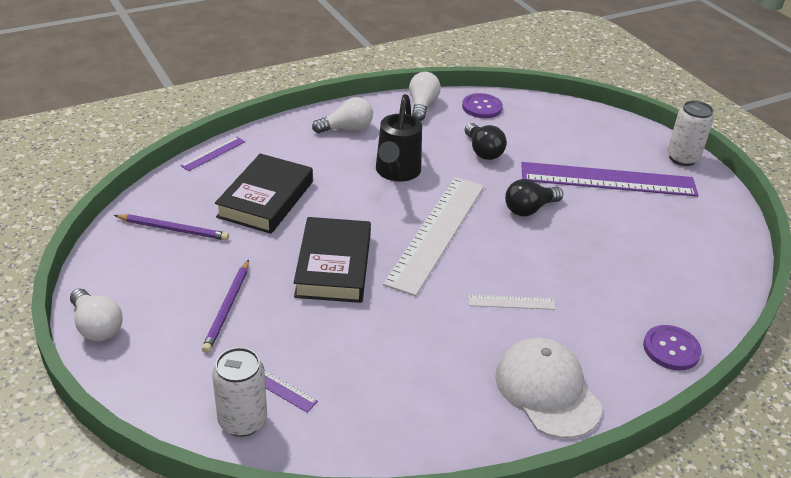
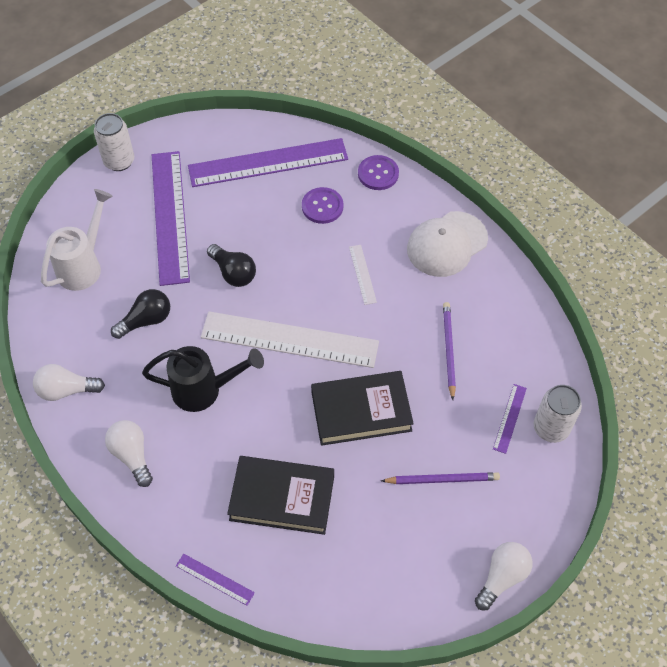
camera: 100 degrees left, 20 degrees up
(173, 229) = (355, 567): purple pencil -> purple pencil (448, 350)
(482, 107) = (58, 332): purple button -> purple button (322, 206)
(552, 126) = (84, 265): none -> white watering can
(685, 257) = (268, 163): none -> purple ruler

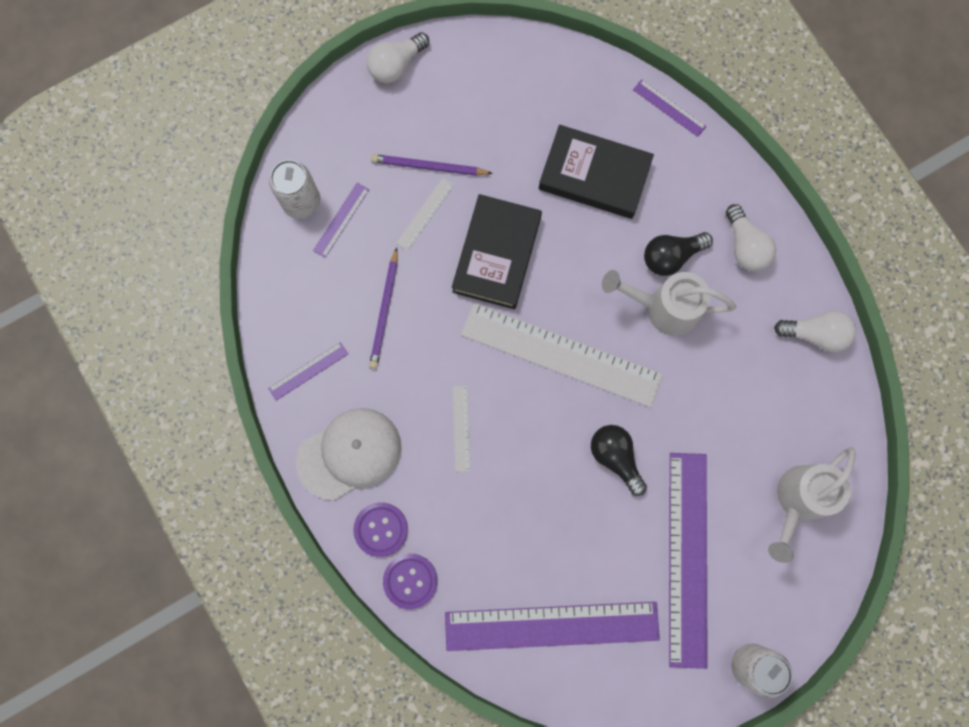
camera: 170 degrees left, 20 degrees up
(146, 320) = (724, 408): black light bulb -> black light bulb (671, 256)
(205, 390) = (662, 308): black watering can -> white watering can
(322, 206) = (492, 539): purple button -> purple button (381, 529)
(361, 411) = (497, 254): black book -> black book turned 75 degrees counterclockwise
(434, 436) = (425, 214): none -> white ruler
(498, 295) = (308, 371): none -> purple ruler

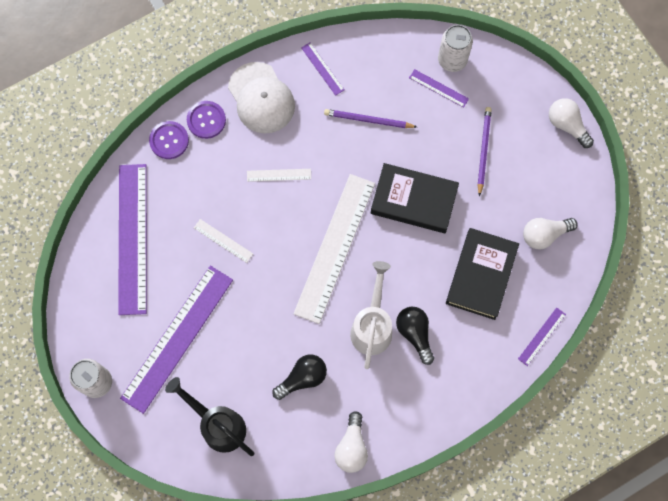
camera: 90 degrees right, 5 degrees down
(425, 214) = (445, 148): white ruler -> white ruler (223, 241)
(615, 457) = (255, 286): black light bulb -> black light bulb (303, 378)
(687, 558) = (177, 338): purple ruler -> purple ruler turned 60 degrees counterclockwise
(745, 246) = (424, 393): white light bulb -> white light bulb (544, 235)
(797, 501) = (218, 424): white watering can -> black watering can

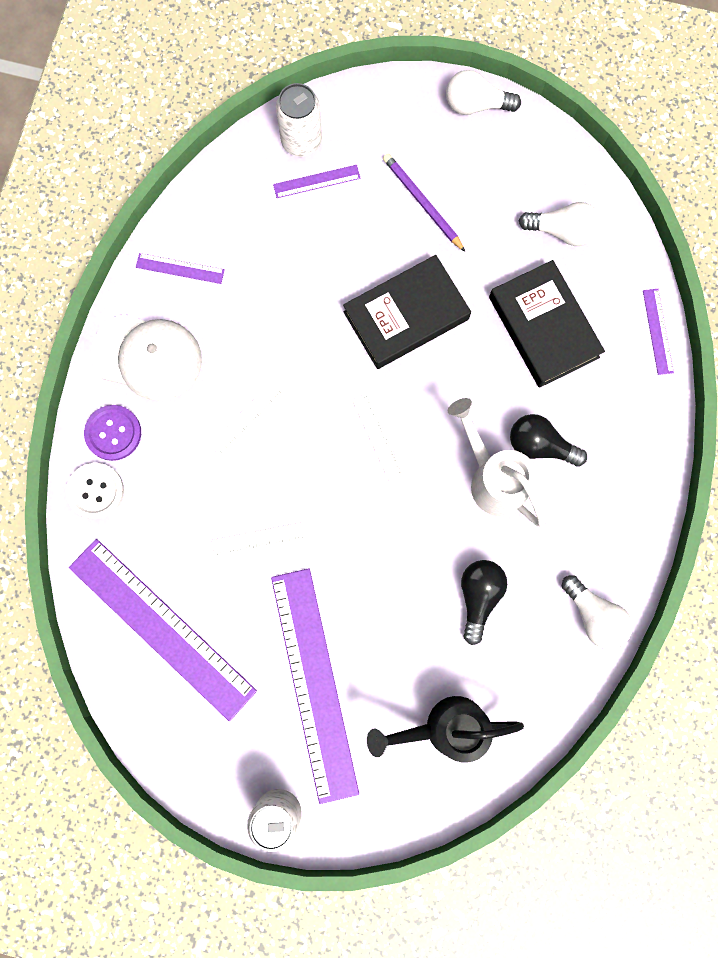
camera: 45 degrees left, 5 degrees up
(169, 140) = (95, 491): purple button -> white button
(335, 247) = (377, 436): white ruler -> white ruler, size x0.42
(368, 120) = (280, 278): purple pencil -> none
(544, 235) = (562, 231): white light bulb -> white light bulb turned 105 degrees counterclockwise

